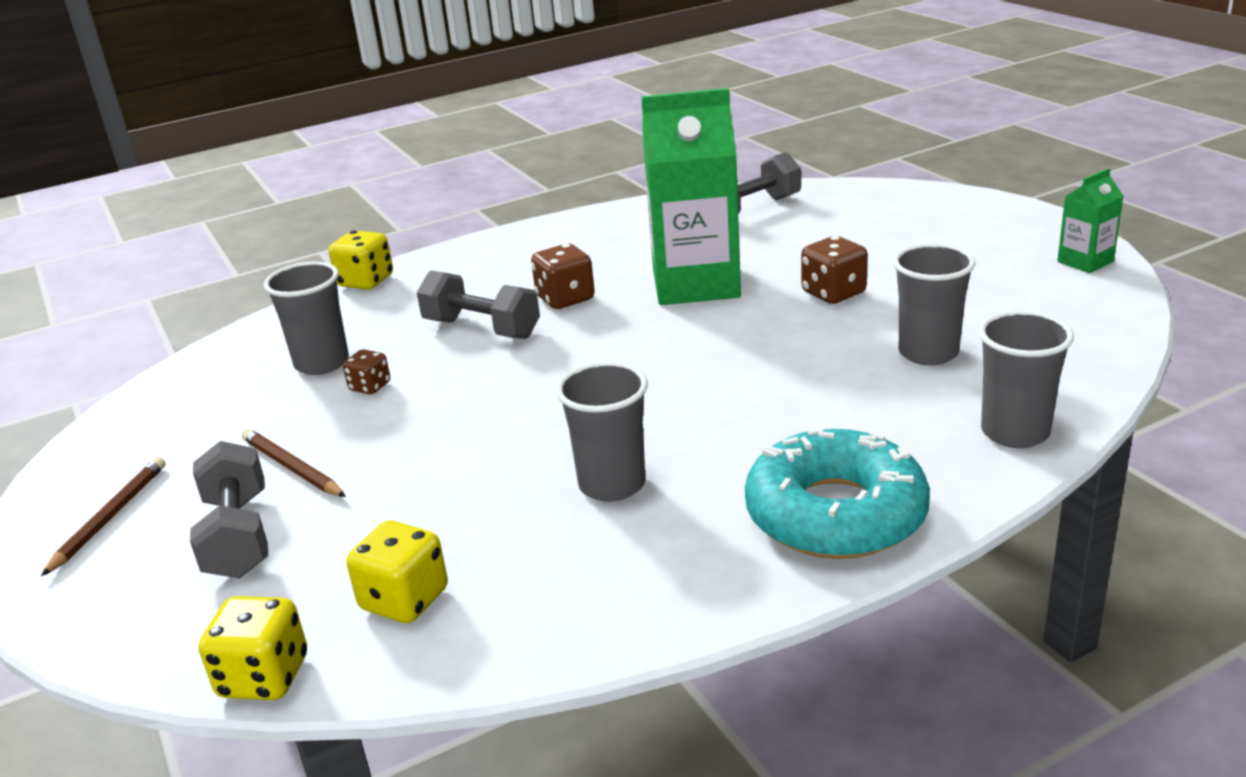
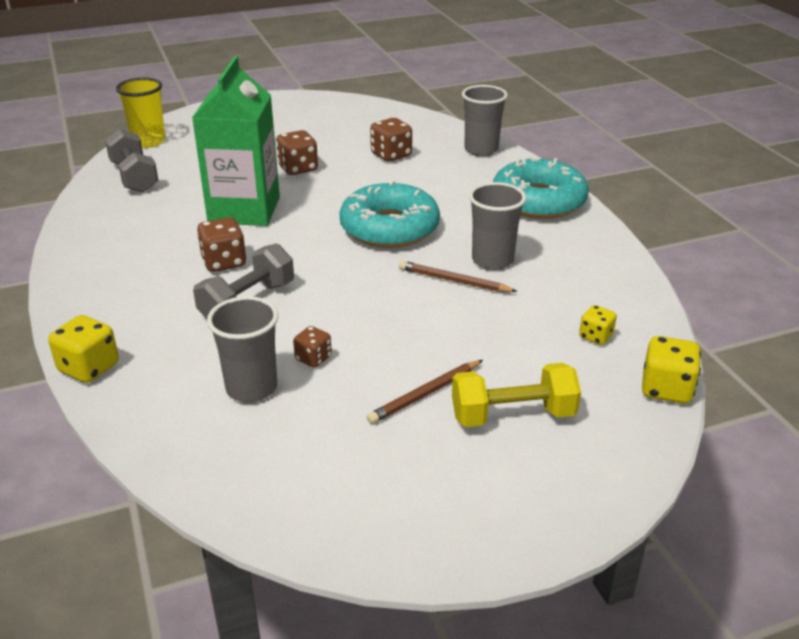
camera: 85 degrees left, 5 degrees up
(110, 517) = (468, 497): brown pencil -> brown pencil (454, 281)
(238, 536) = (513, 415): grey dumbbell -> yellow dumbbell
(404, 600) = (595, 336): yellow dice -> yellow dice, size x0.62
(684, 387) = (389, 228): none -> turquoise donut
(852, 193) = (149, 141): none -> yellow cup
(928, 353) = (391, 155): grey cup -> brown dice
(1085, 261) = (315, 102): green carton -> none

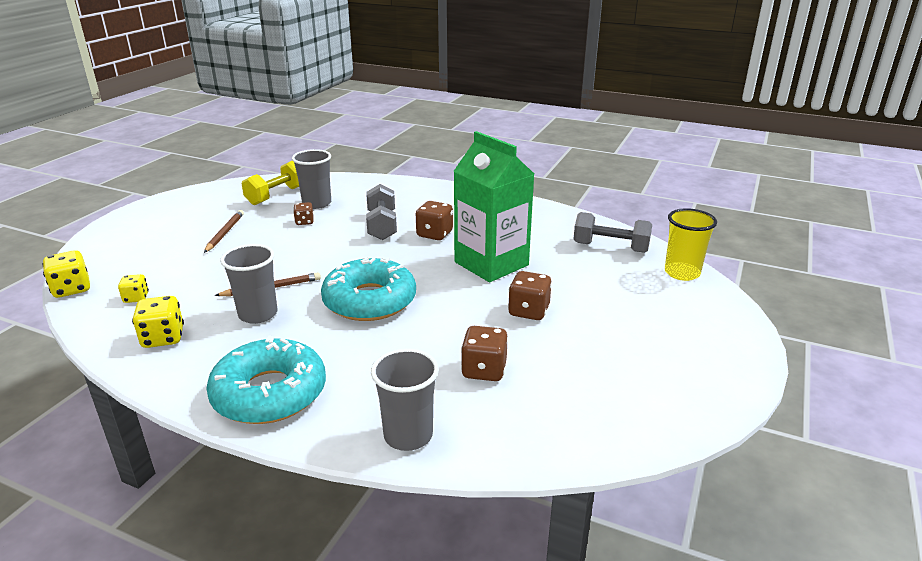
camera: 135 degrees right, 5 degrees down
(89, 368) = (402, 182): yellow dice -> yellow dice (163, 338)
(513, 415) = (167, 243): yellow dumbbell -> yellow dumbbell (277, 195)

